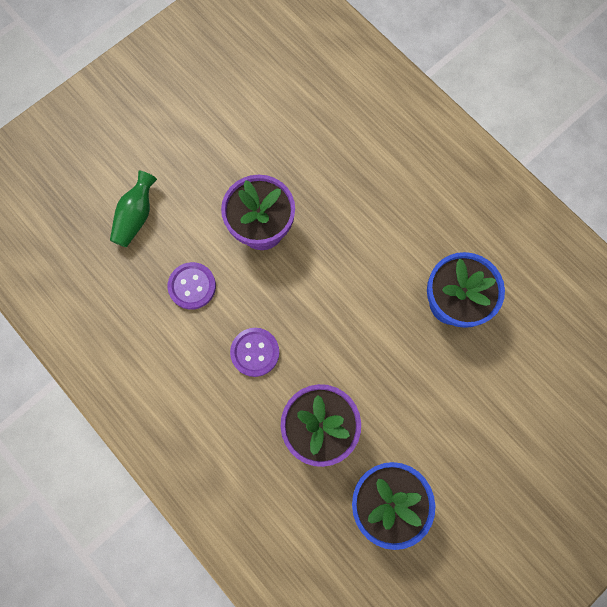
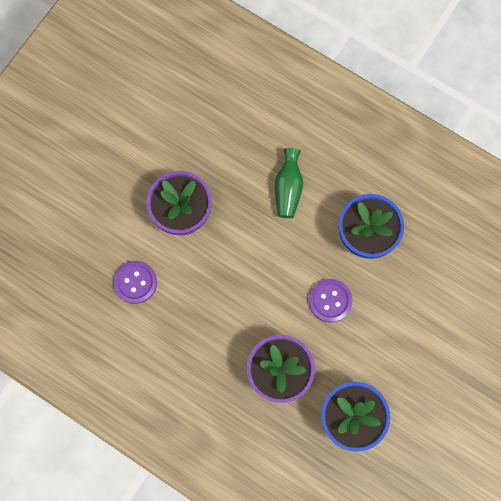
camera: 15 degrees left, 0 degrees up
(136, 216) = (67, 233): green vase -> green vase (288, 189)
(255, 352) = (206, 325): purple button -> purple button (330, 301)

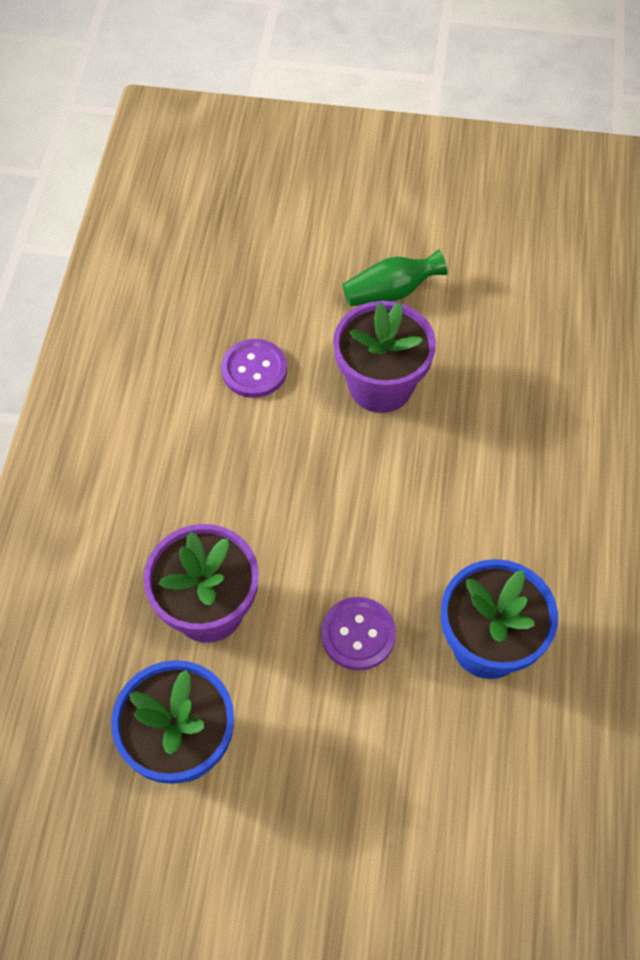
camera: 65 degrees right, 15 degrees down
(288, 189) = (499, 502): green vase -> green vase (391, 292)

